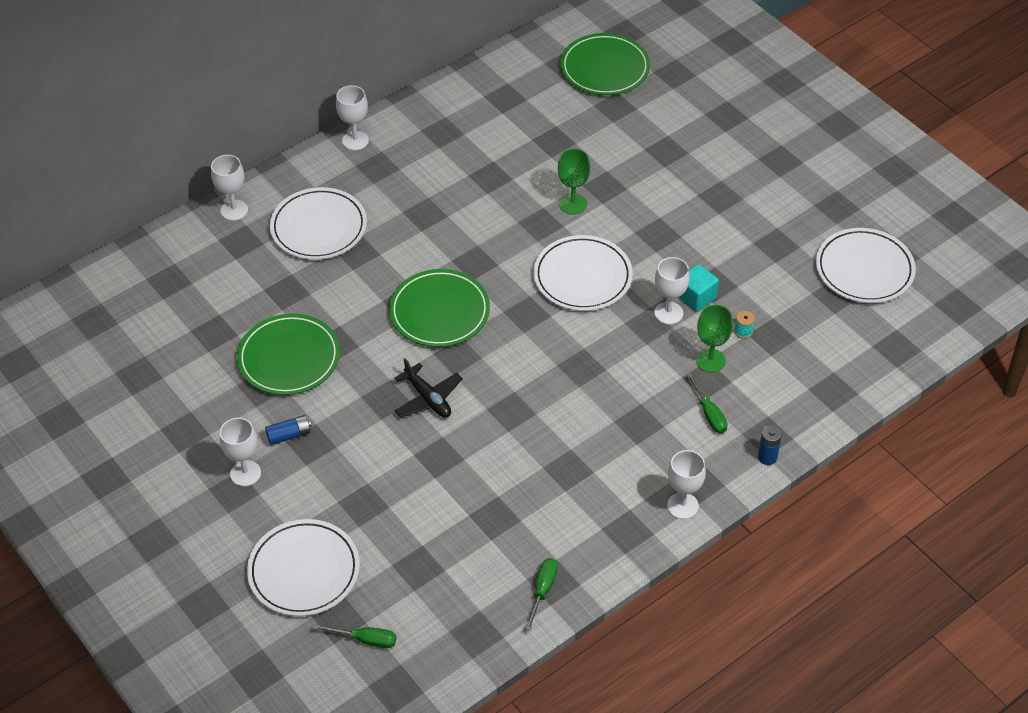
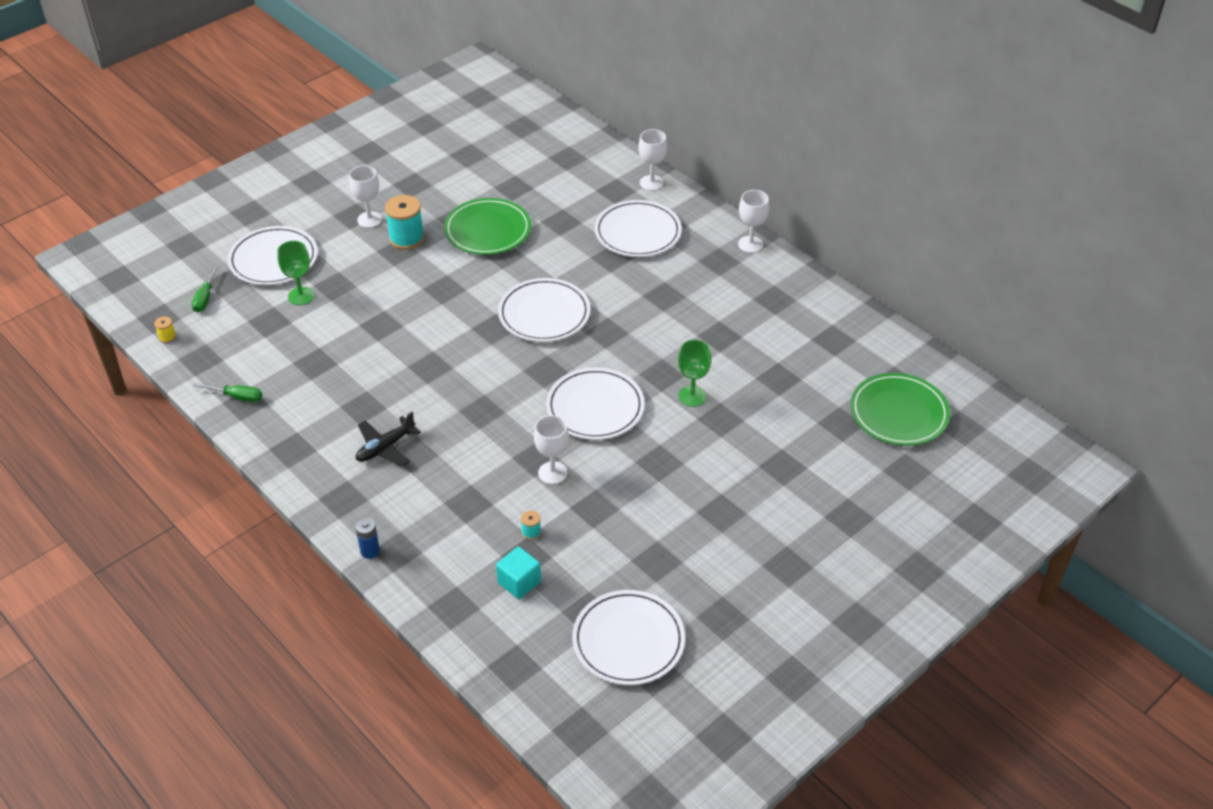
camera: 85 degrees right, 5 degrees down
(289, 435) = (406, 238): blue battery -> turquoise spool
(428, 398) = (444, 314): black plane -> black plane (385, 447)
(432, 674) = (167, 337): none -> yellow spool
(439, 312) = (544, 314): green plate -> white plate
(682, 506) = (317, 487): white goblet -> none
(696, 297) = (575, 494): turquoise cube -> turquoise cube (519, 582)
(709, 414) = (424, 506): green screwdriver -> none
(710, 360) = (492, 506): green goblet -> green goblet (301, 296)

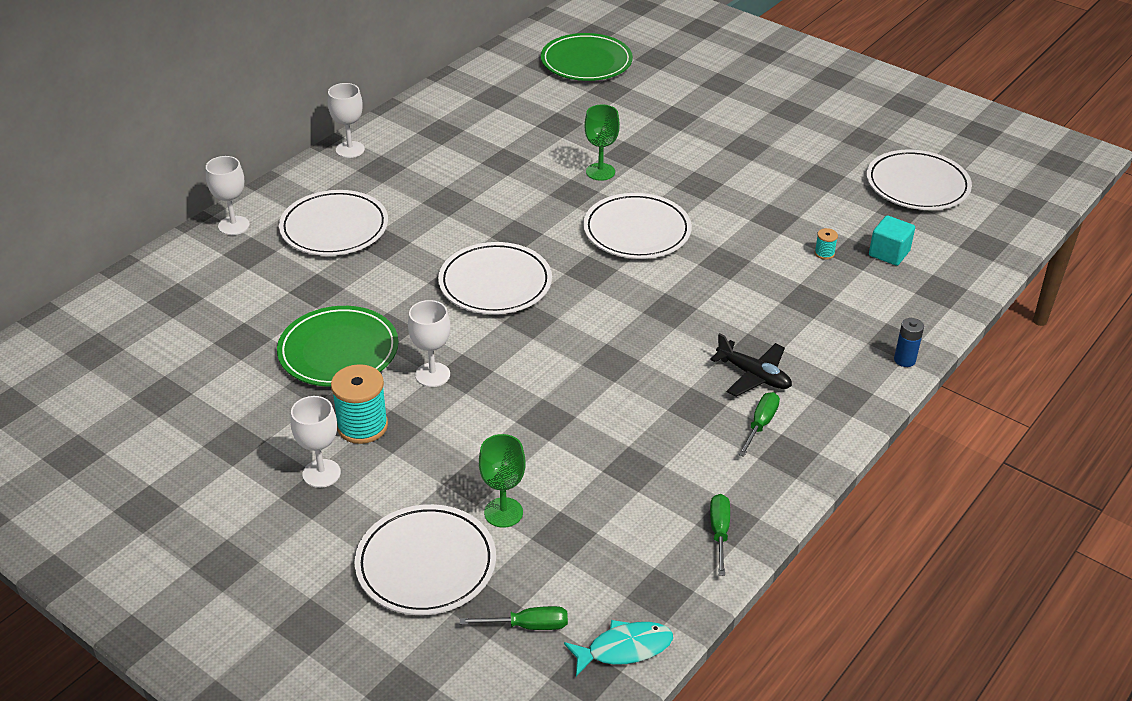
camera: 100 degrees left, 5 degrees down
(167, 337) = (624, 649): yellow spool -> turquoise fish
(330, 440) = (760, 424): none -> green screwdriver
(552, 473) = (740, 249): white goblet -> white goblet (432, 375)

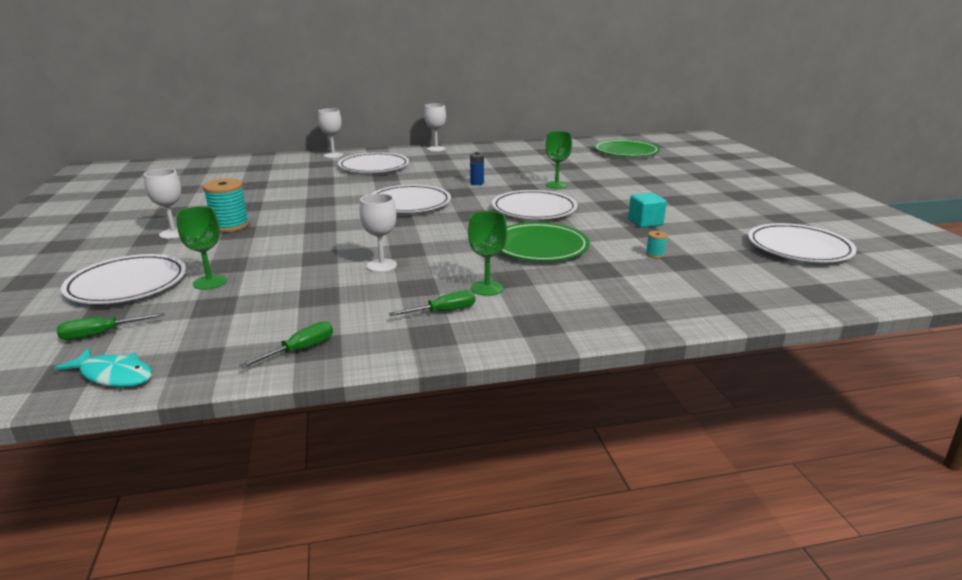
camera: 40 degrees right, 15 degrees down
(338, 351) = (282, 200): green plate -> green plate (539, 247)
(432, 375) = (303, 221): white goblet -> white goblet (381, 265)
(528, 626) = (101, 334): green screwdriver -> green screwdriver turned 120 degrees clockwise
(753, 375) = (487, 288): black plane -> green goblet
(889, 253) = (713, 270): turquoise cube -> turquoise cube (645, 222)
(904, 360) = (627, 325): blue battery -> blue battery (477, 183)

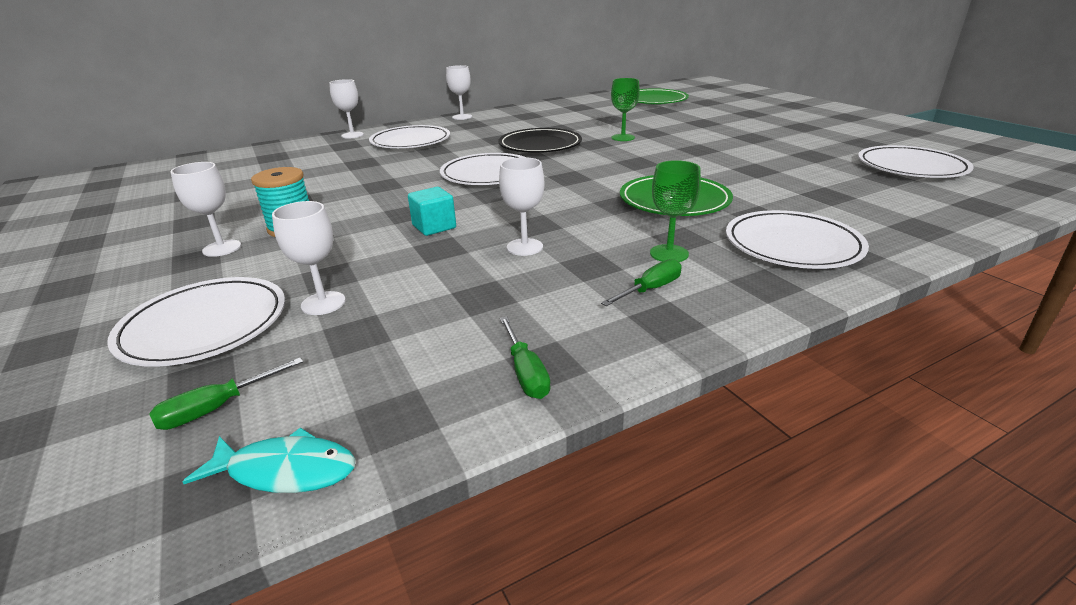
camera: 15 degrees left, 5 degrees up
(210, 282) = (323, 303): green goblet -> white goblet
(300, 350) = (526, 372): green screwdriver -> green screwdriver turned 135 degrees clockwise
(477, 183) = (540, 145): blue battery -> black plate
(534, 209) = (627, 163): white plate -> white plate (792, 245)
(645, 222) = (748, 162): turquoise cube -> turquoise cube (434, 227)
(655, 254) = (794, 192): turquoise spool -> none

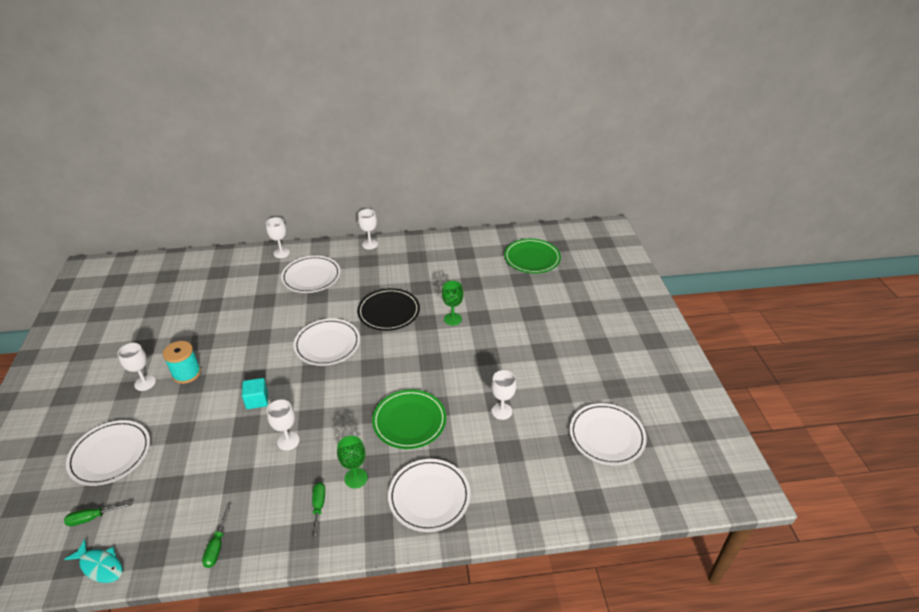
camera: 20 degrees right, 10 degrees up
(323, 303) = (166, 456): white goblet -> white goblet (501, 411)
(650, 289) = (318, 507): green screwdriver -> green screwdriver turned 75 degrees counterclockwise

